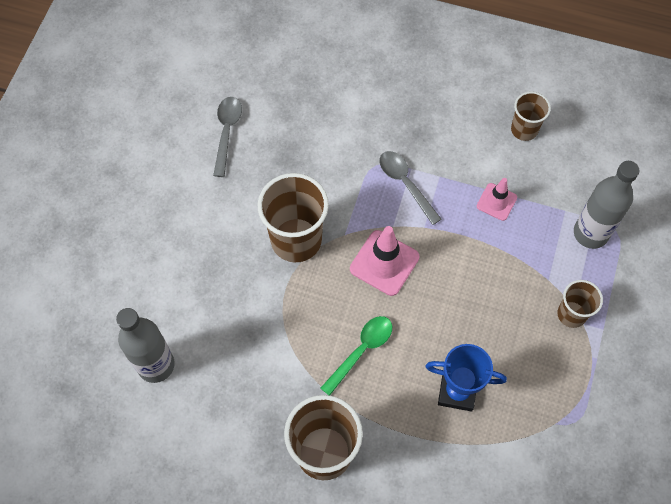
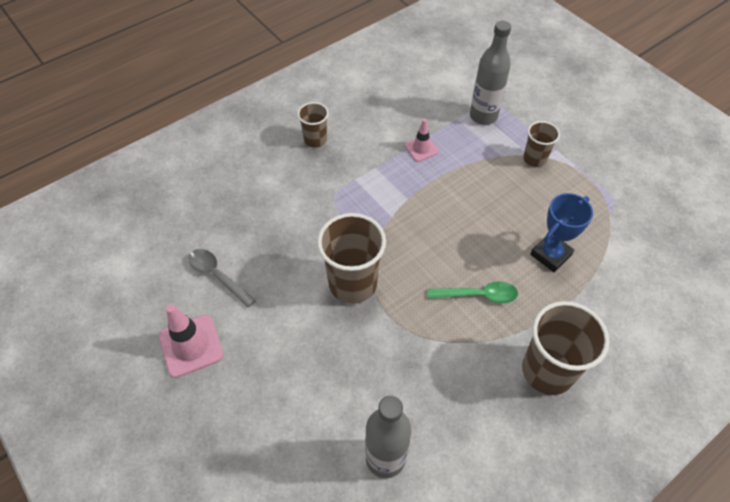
camera: 55 degrees left, 10 degrees down
(361, 351) = (478, 295): green spoon -> green spoon turned 105 degrees clockwise
(384, 263) = (417, 239): pink traffic cone -> pink traffic cone (191, 346)
(405, 184) = (364, 189): grey spoon -> none
(524, 130) = (380, 104): brown cup -> brown cup (315, 140)

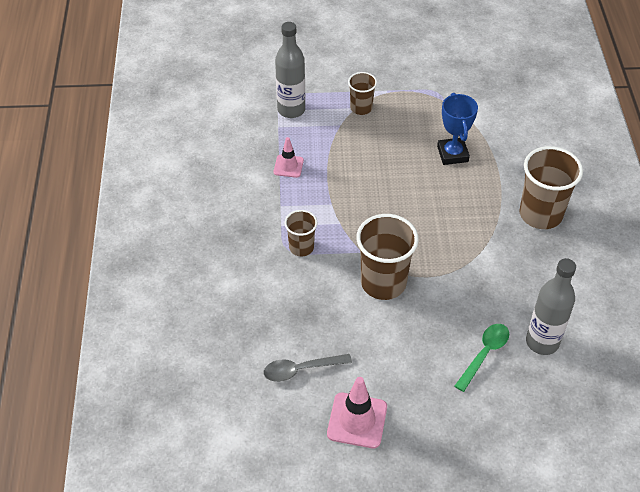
camera: 55 degrees left, 5 degrees down
(315, 140) = (212, 228): brown cup -> brown cup (301, 247)
(478, 295) = (453, 214): green spoon -> green spoon (484, 354)

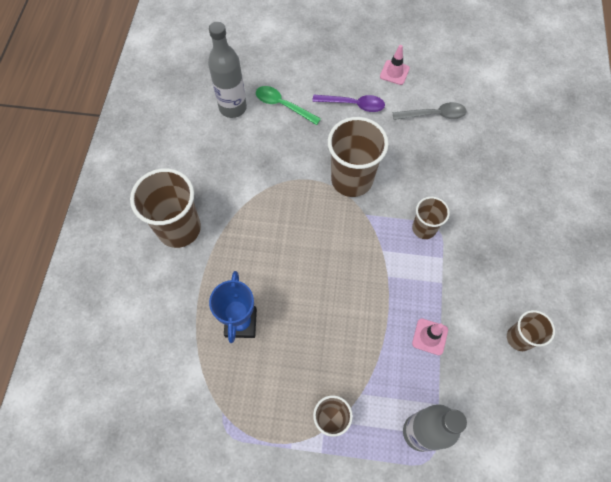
camera: 170 degrees left, 15 degrees up
(210, 175) = (519, 338): none -> brown cup
(357, 420) = (394, 72): pink traffic cone -> pink traffic cone, size x0.61
(400, 368) = (353, 104): none -> purple spoon
(484, 354) = (283, 105): green spoon -> green spoon turned 75 degrees clockwise

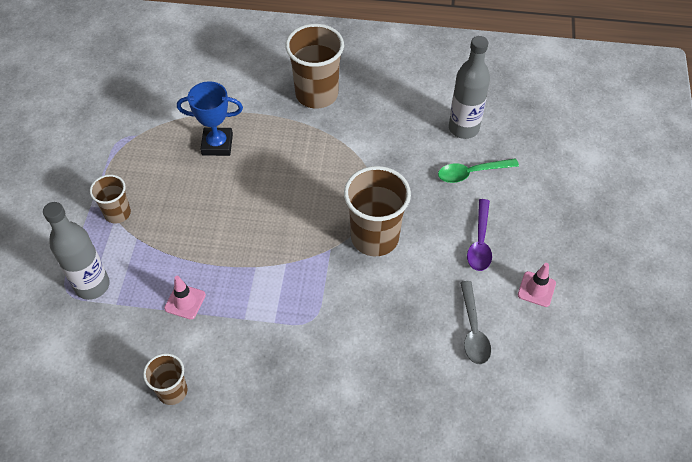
camera: 90 degrees right, 10 degrees down
(283, 105) = (471, 173): green spoon -> green spoon turned 135 degrees counterclockwise
(424, 228) = (311, 306): brown cup -> none

